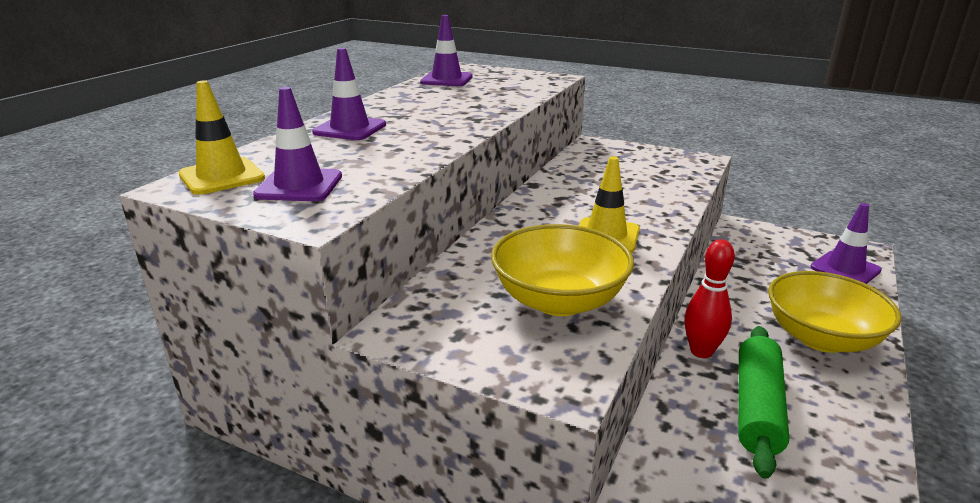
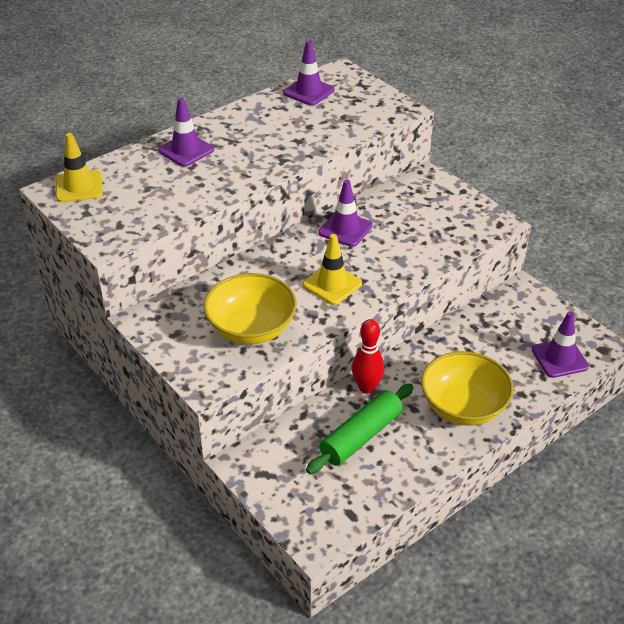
camera: 25 degrees right, 15 degrees up
(299, 186) = (117, 209): purple traffic cone -> purple traffic cone (345, 229)

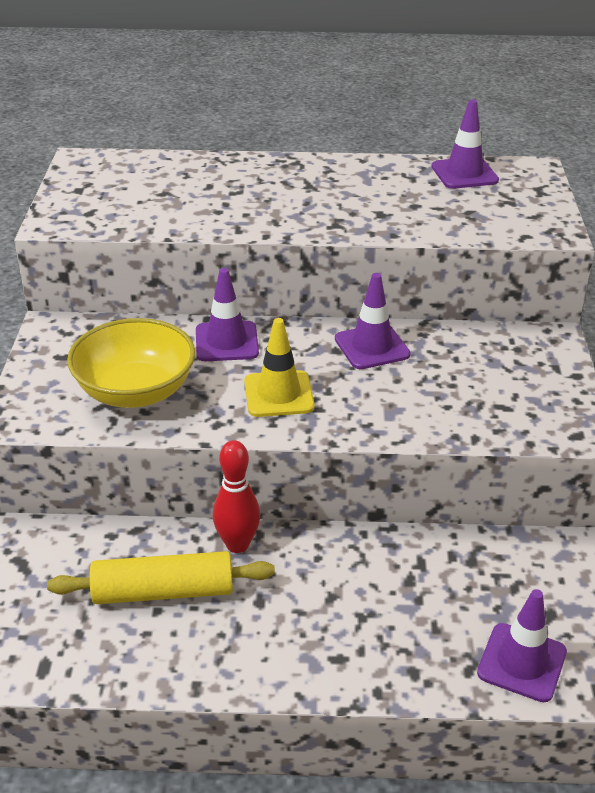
camera: 40 degrees right, 5 degrees down
(79, 187) = (107, 166): yellow traffic cone -> none
(186, 150) = (251, 176): purple traffic cone -> purple traffic cone (226, 342)
(361, 436) = (163, 592): green rolling pin -> yellow rolling pin
(463, 407) = (319, 638): yellow bowl -> none

